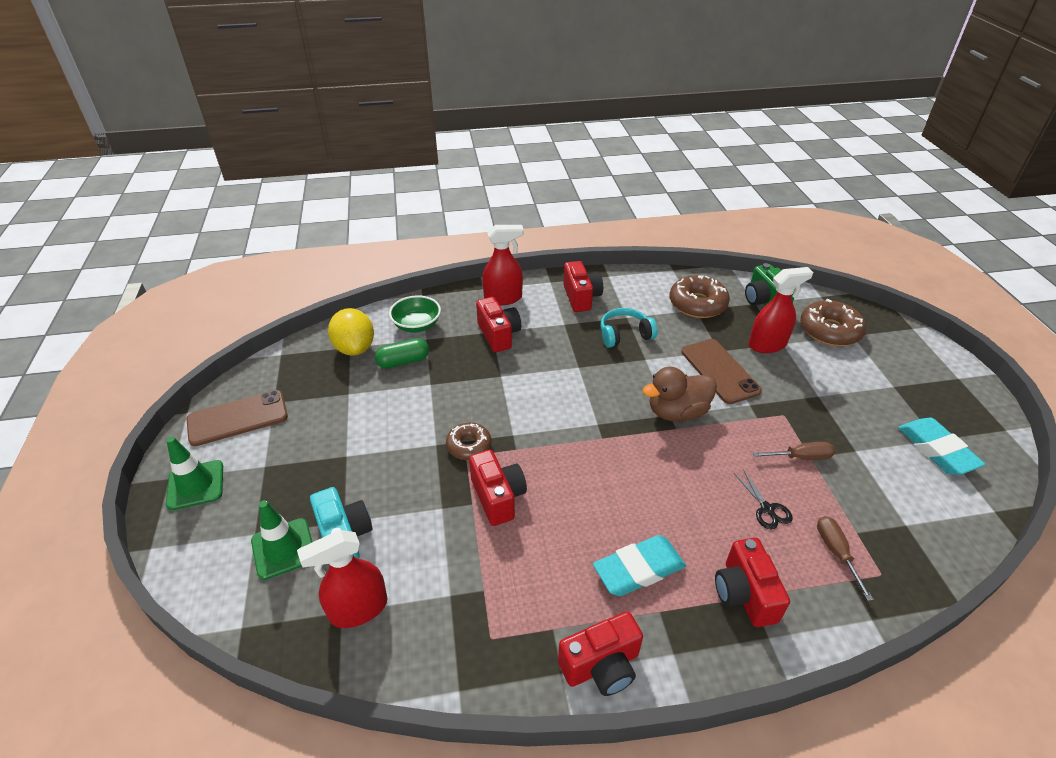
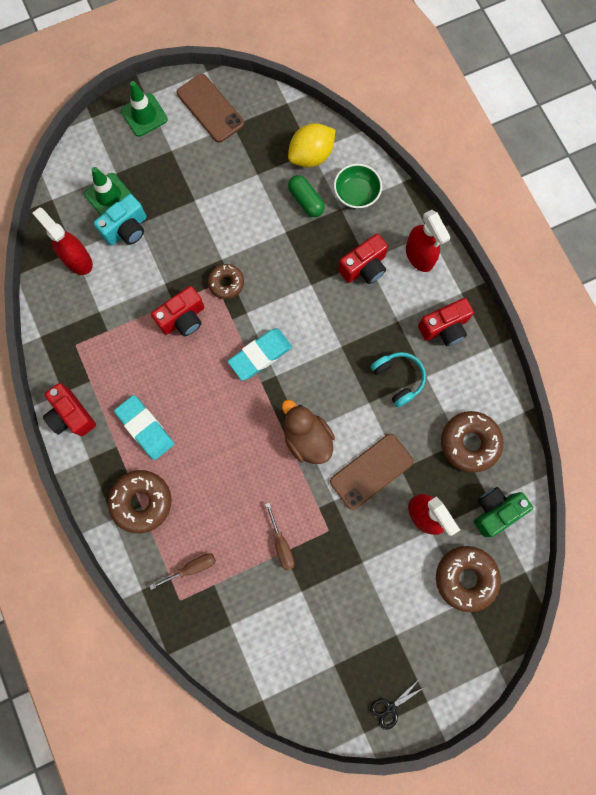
camera: 75 degrees right, 35 degrees up
(744, 594) = (142, 502): red camera -> brown donut
(767, 509) = (220, 516): black scissors -> black scissors (390, 708)
(936, 450) = (320, 663): turquoise eraser -> turquoise eraser (260, 355)

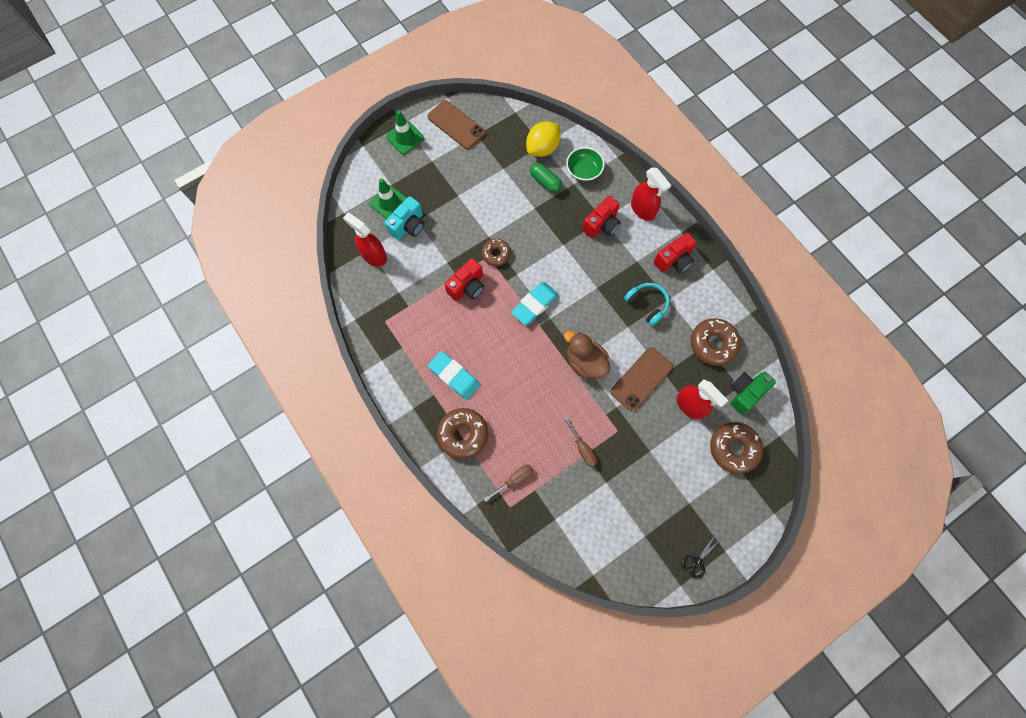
camera: 10 degrees left, 5 degrees down
(71, 415) = (392, 376): red camera -> none

